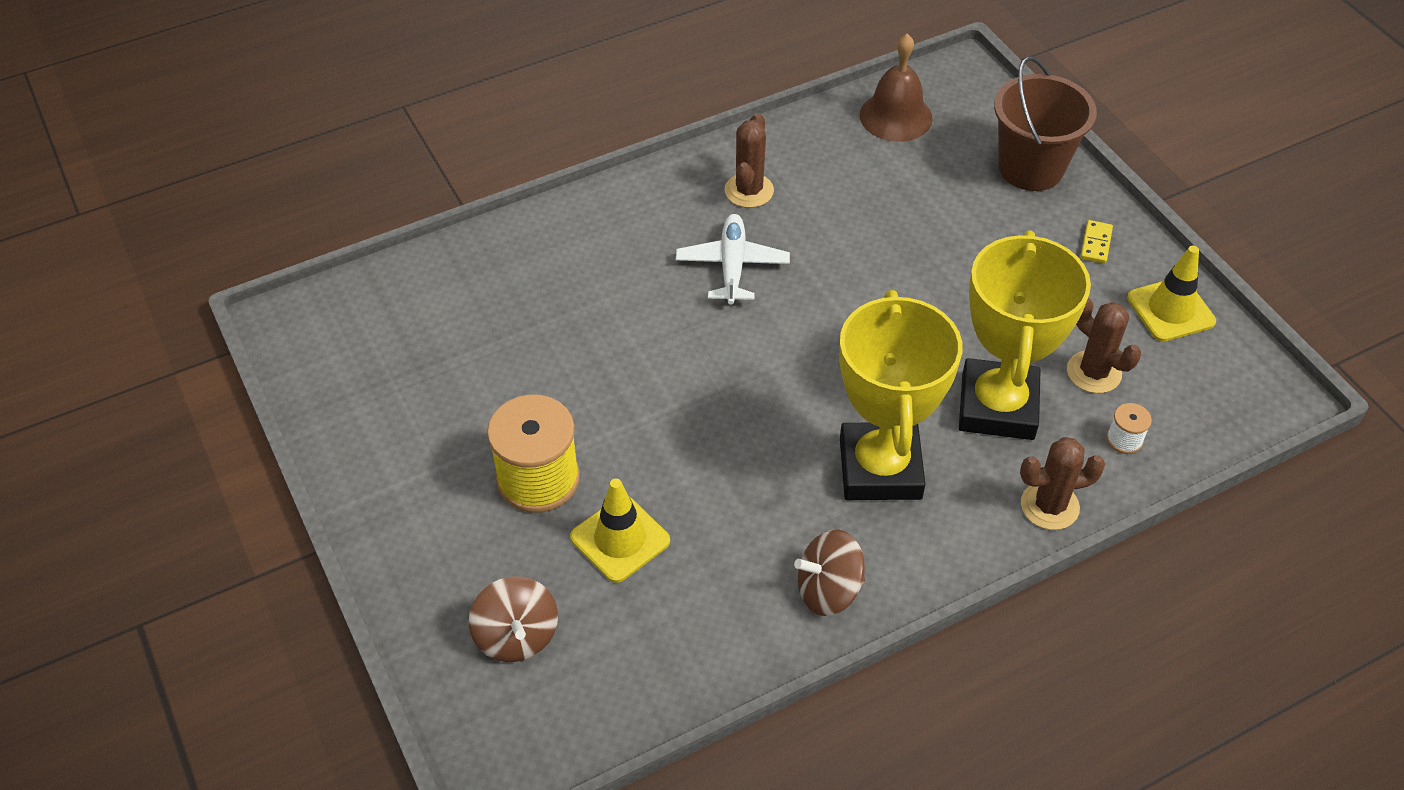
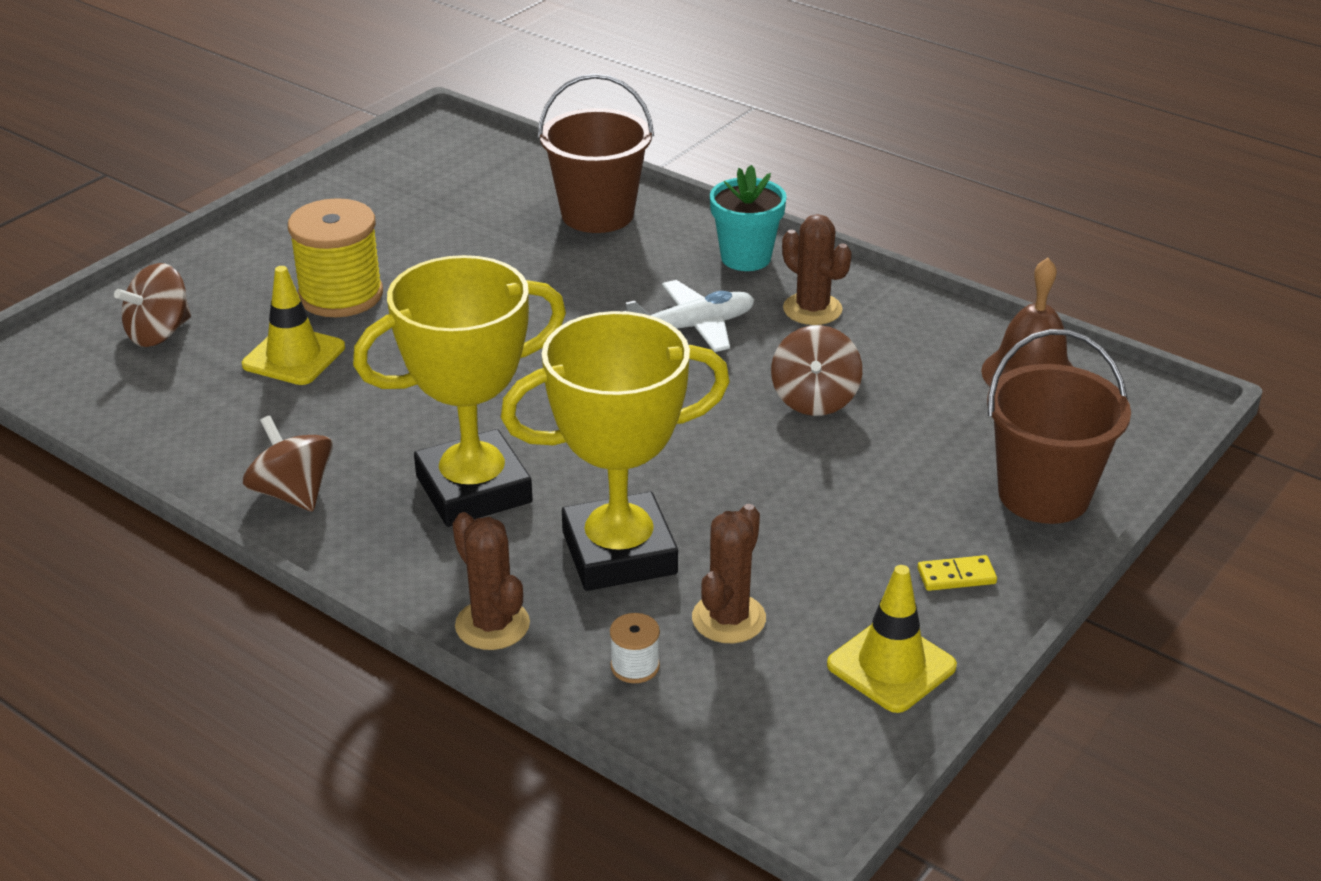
camera: 65 degrees right, 15 degrees down
(521, 264) = (597, 214): none -> brown bucket
(652, 200) = (746, 258): none -> turquoise flower pot
(749, 191) = (812, 309): brown cactus -> brown cactus turned 60 degrees clockwise
(866, 234) = (814, 399): none -> brown spinning top

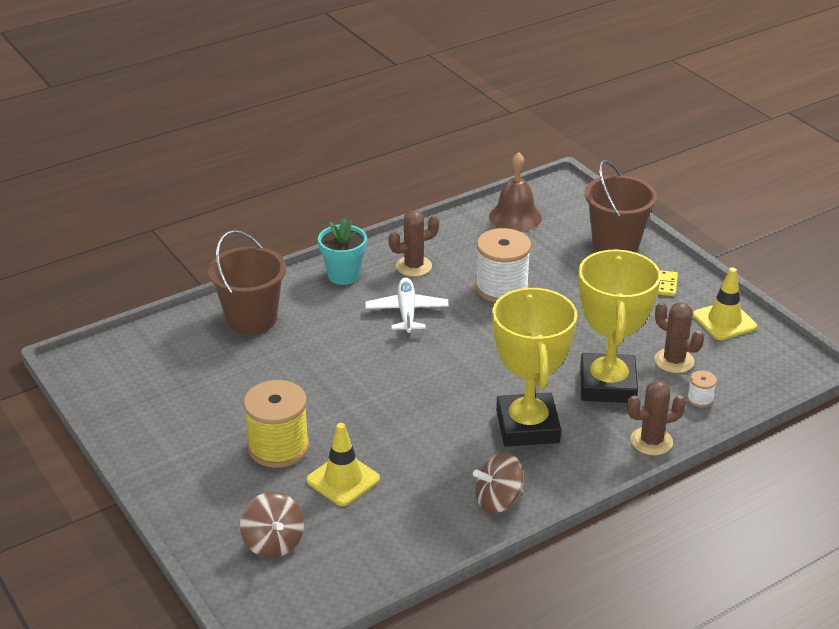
camera: 70 degrees left, 0 degrees up
(814, 399) = (502, 288): brown spinning top -> white spool

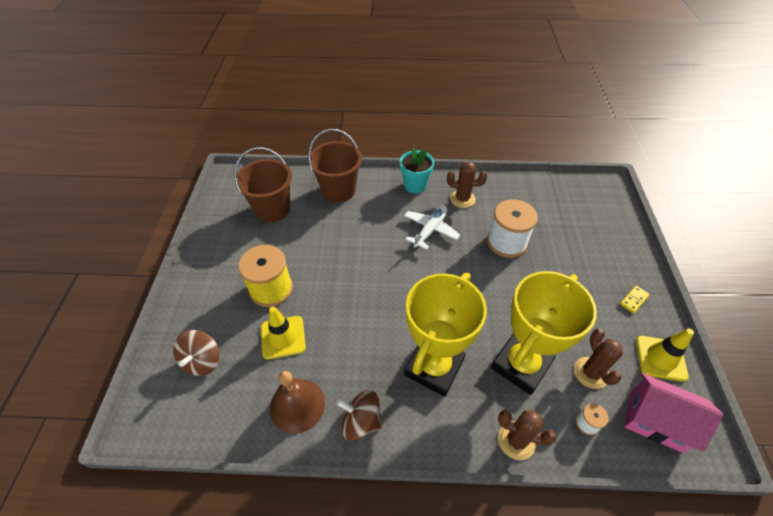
camera: 35 degrees right, 15 degrees up
(515, 217) = (558, 192): brown bell -> brown bell (297, 405)
(615, 243) = (617, 245): brown bucket -> brown bucket (272, 209)
(753, 369) = (655, 421): none -> pink house

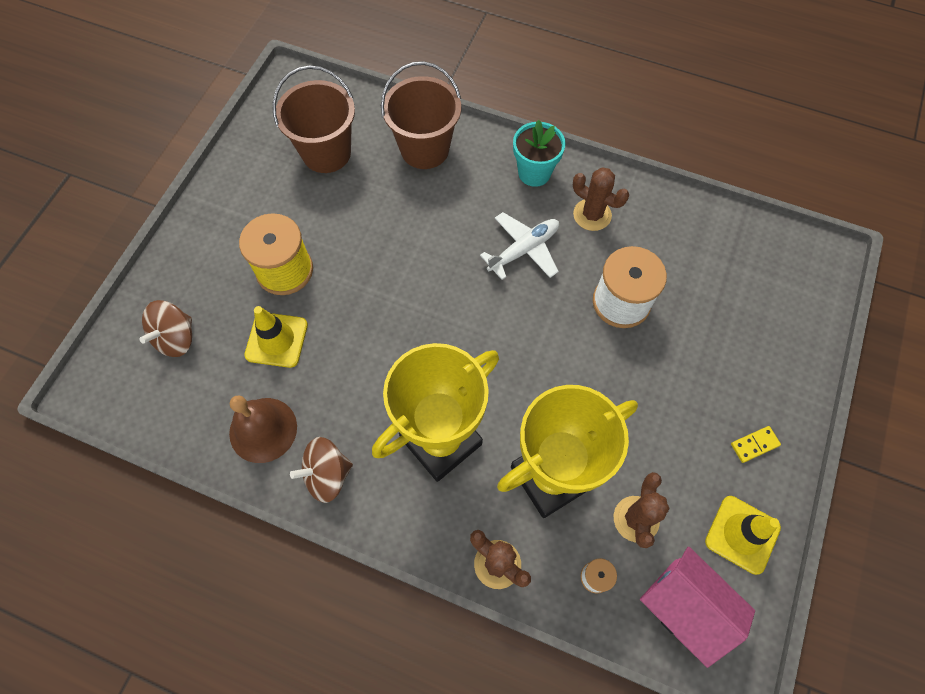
camera: 20 degrees right, 15 degrees up
(361, 421) = (327, 475): brown spinning top -> brown spinning top turned 60 degrees counterclockwise

